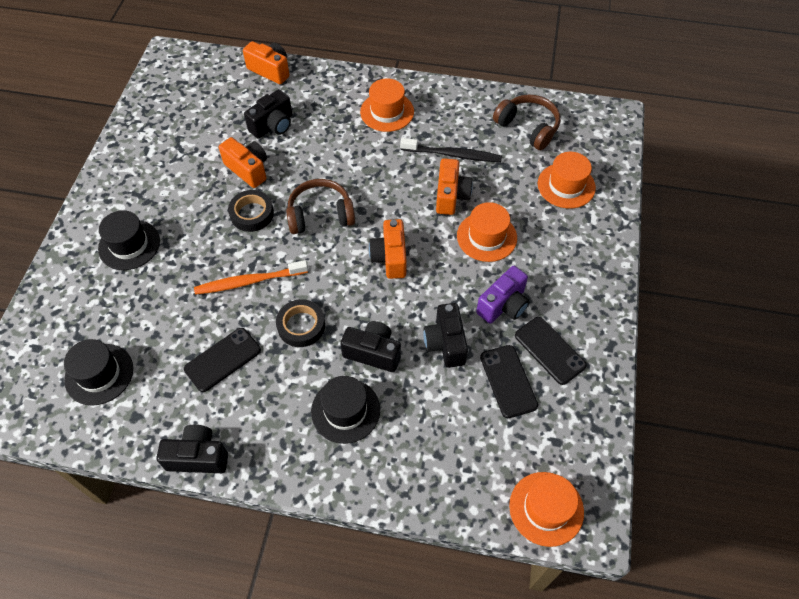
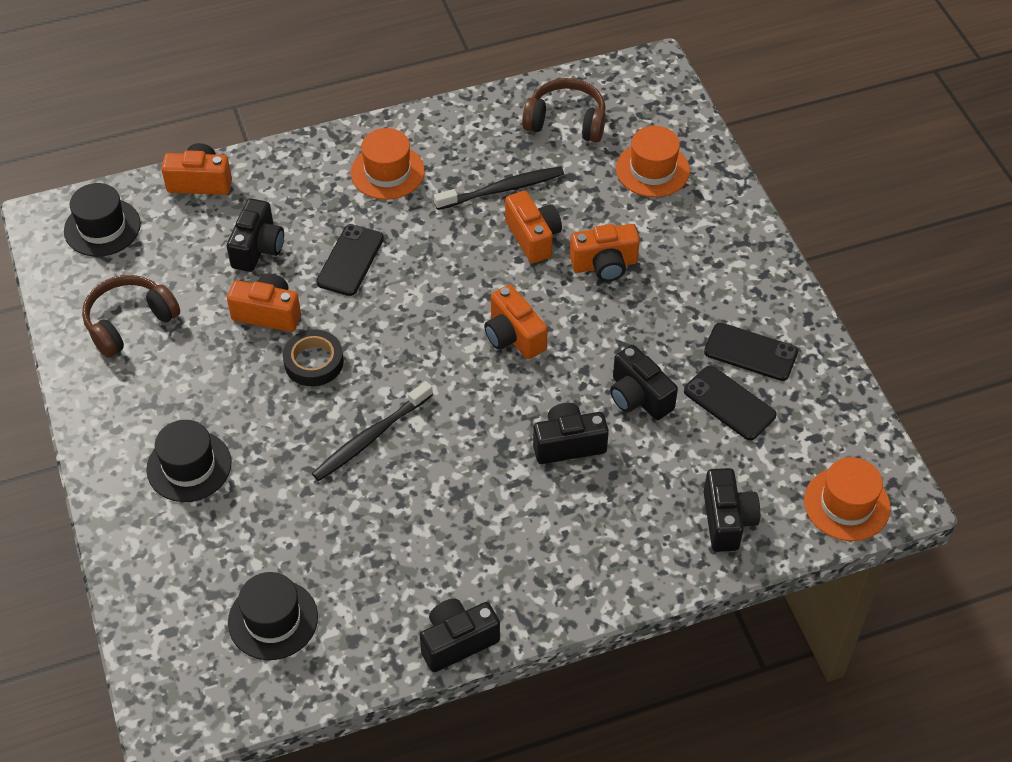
camera: 30 degrees left, 5 degrees down
(223, 360) = (406, 533): black phone -> black phone (350, 260)
(248, 281) = (370, 438): orange toothbrush -> black toothbrush
(301, 326) = (468, 455): black tape -> none
(320, 215) = (397, 326): brown headphones -> brown headphones (129, 322)
(345, 410) = (582, 516): black hat -> black hat (102, 227)
(446, 471) = (727, 520): none -> black camera
(486, 237) = (604, 265): orange hat -> orange camera
(503, 305) = (672, 329): purple camera -> none

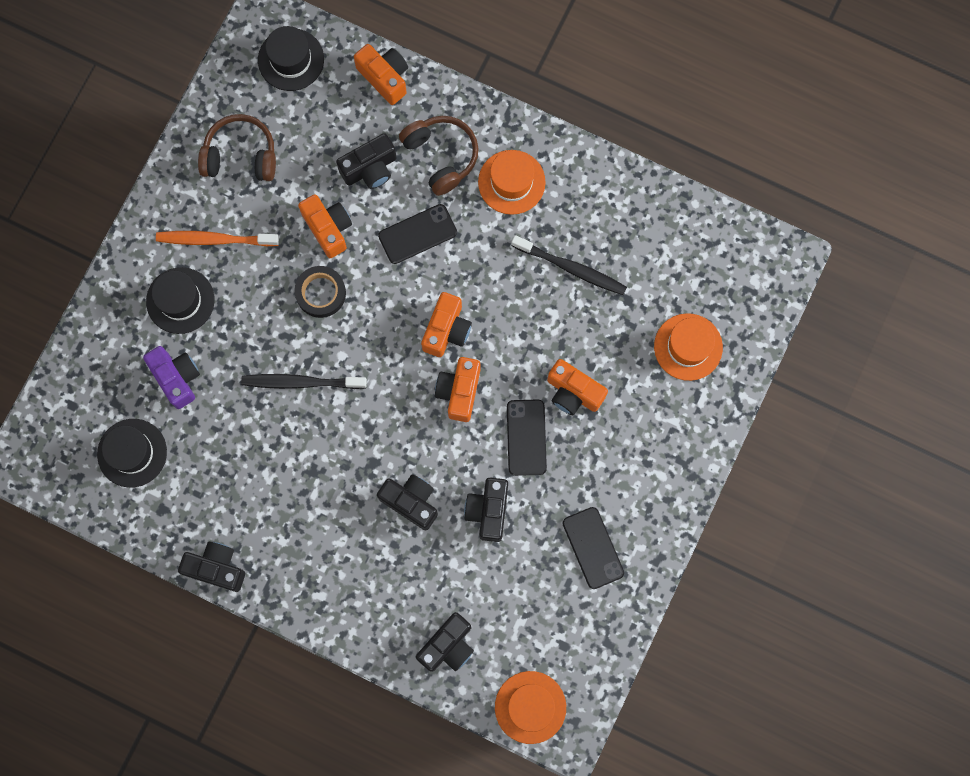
camera: 45 degrees right, 25 degrees up
(171, 398) = (214, 239): none -> orange toothbrush
(251, 526) = (177, 378): none -> purple camera
(533, 237) = (551, 327): orange camera -> orange camera (446, 330)
(566, 121) = (674, 250): brown headphones -> brown headphones (441, 156)
(729, 403) = (538, 570): black phone -> black phone (526, 437)

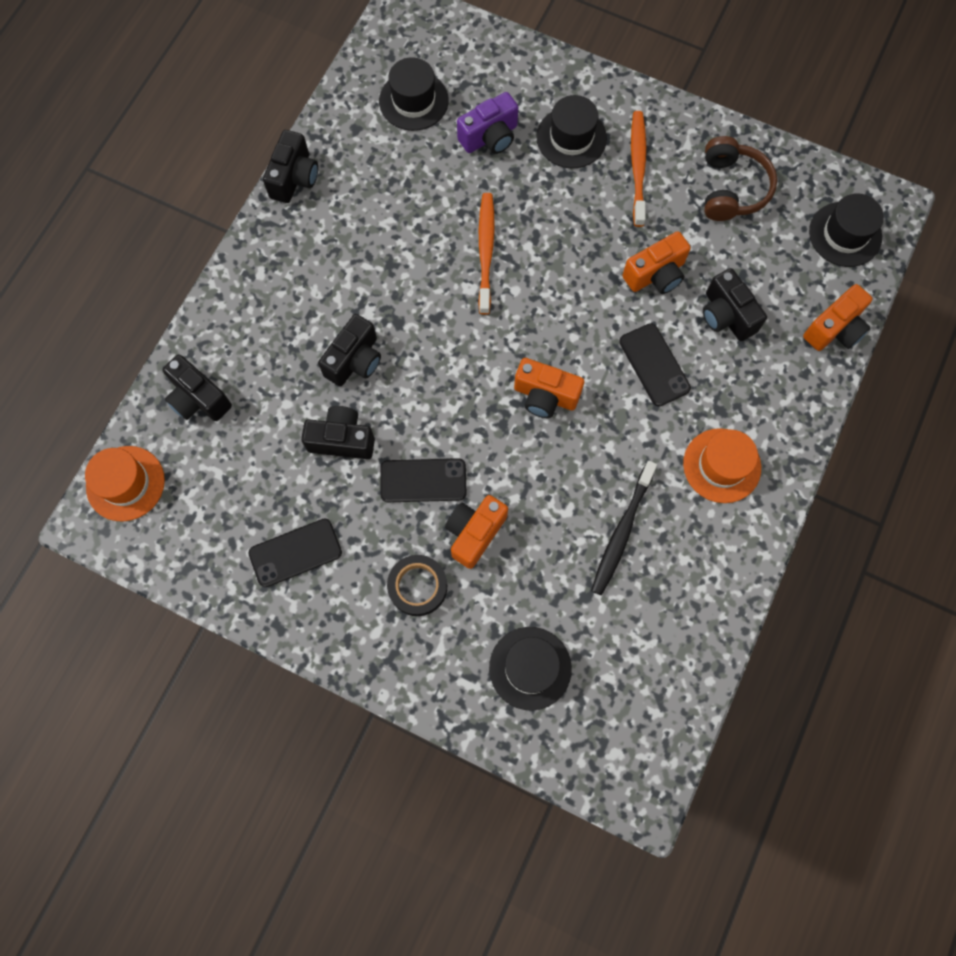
camera: 90 degrees right, 5 degrees down
(300, 382) = (486, 251): black toothbrush -> orange toothbrush
(321, 293) = (583, 268): black tape -> black tape (417, 586)
(441, 156) = (747, 389): brown headphones -> none
(459, 391) = (476, 409): orange camera -> none
(688, 347) = (530, 668): orange hat -> black hat

